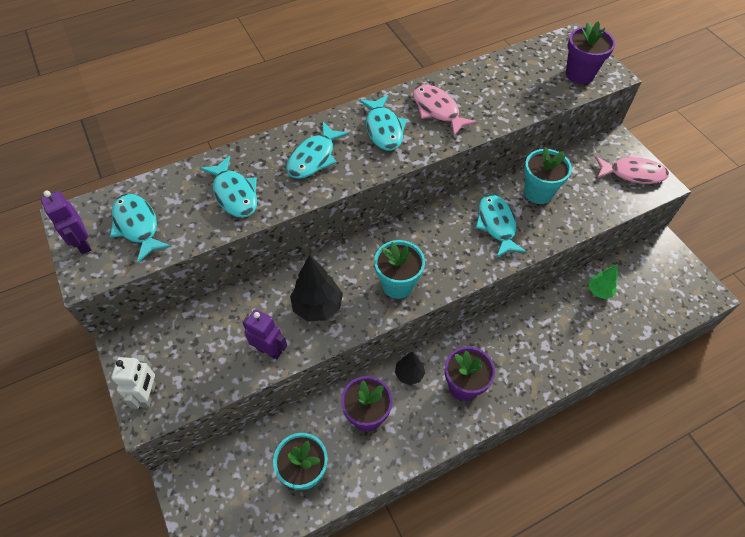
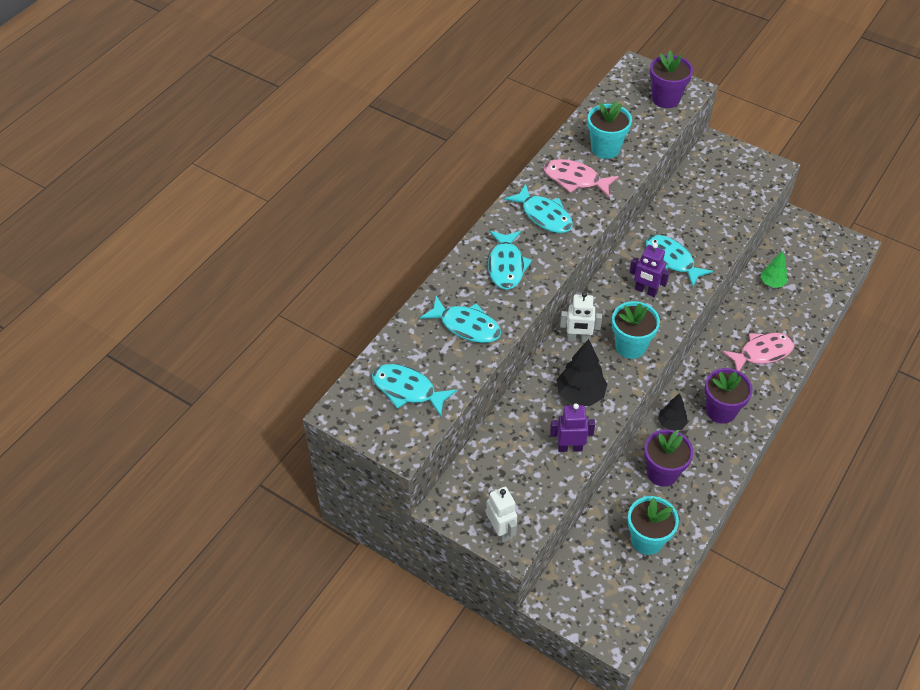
camera: 30 degrees left, 5 degrees down
(82, 244) = (373, 426): purple robot -> purple robot (645, 291)
(357, 255) = (578, 339): none -> white robot
(538, 192) = (685, 218): turquoise flower pot -> turquoise flower pot (605, 149)
(633, 173) = (747, 168): pink fish -> pink fish (762, 353)

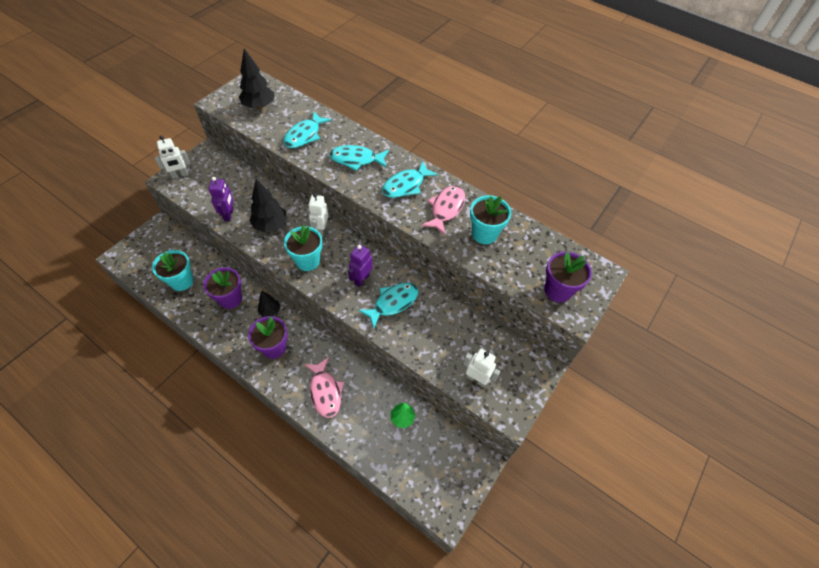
camera: 90 degrees right, 5 degrees up
(407, 390) = (259, 106): turquoise fish -> black tree
(744, 192) = (476, 379): none -> white robot

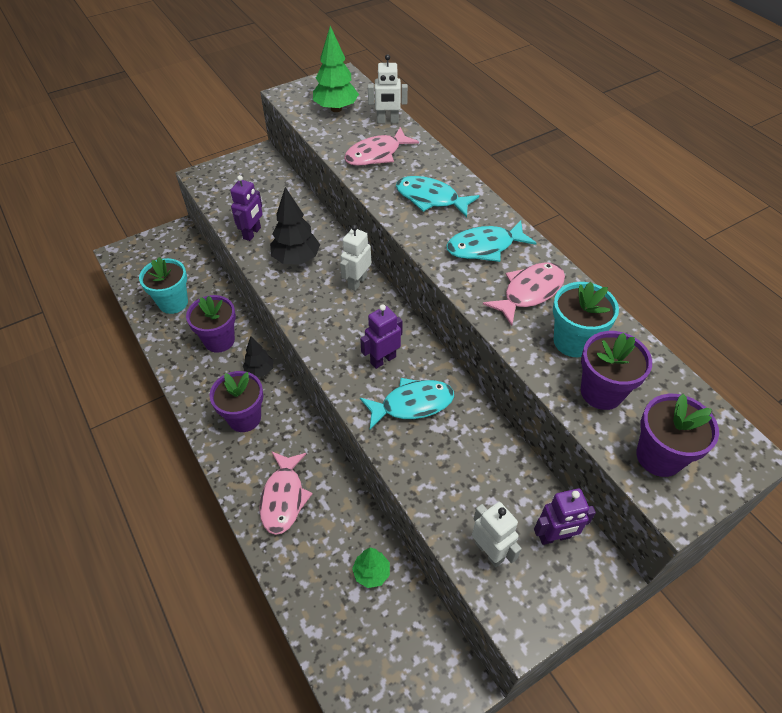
camera: 25 degrees right, 5 degrees down
(180, 175) = (217, 174): white robot -> white robot (387, 121)
(259, 106) = (336, 109): black tree -> green tree
(304, 135) = (376, 154): turquoise fish -> pink fish
(307, 261) = (322, 316): turquoise flower pot -> none
(509, 356) = (554, 536): none -> purple robot
(512, 261) = (601, 392): none -> purple flower pot

